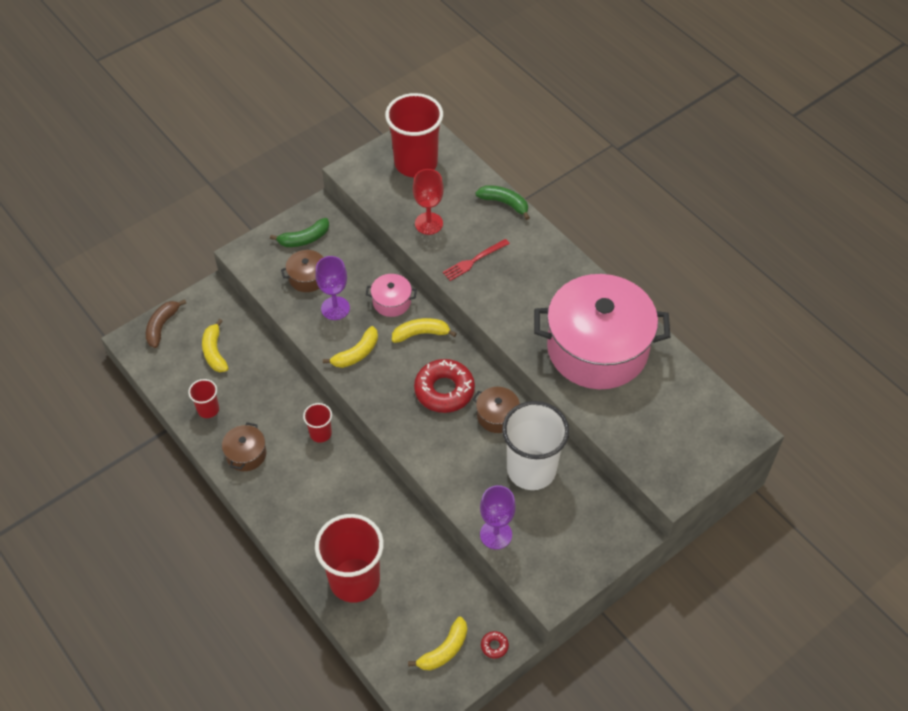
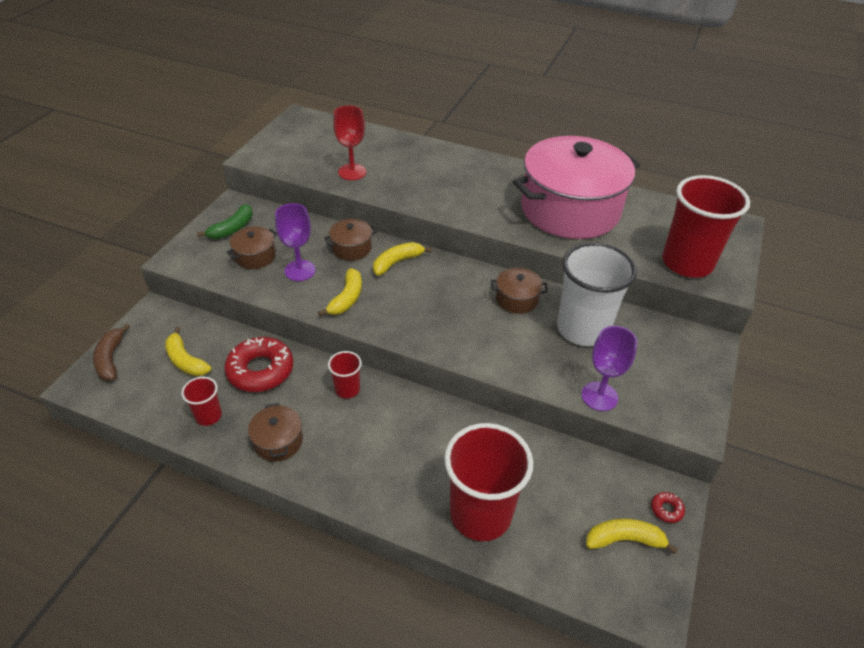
camera: 30 degrees left, 10 degrees down
(391, 302) = (351, 248): pink pot -> brown pot
(416, 163) = (309, 137): red cup -> red cup (687, 263)
(444, 390) = (453, 297): red donut -> red donut (260, 370)
(444, 650) = (624, 539): yellow banana -> yellow banana turned 105 degrees counterclockwise
(474, 261) = (413, 185): red fork -> none
(504, 203) = (407, 141): green banana -> none

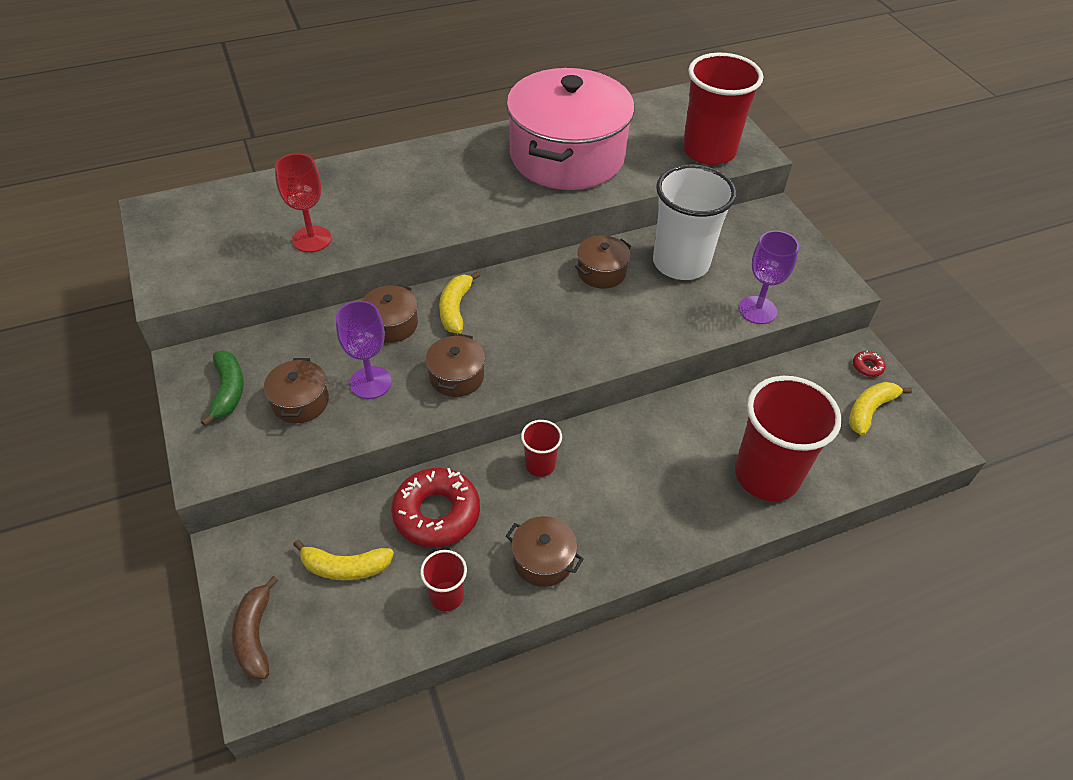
camera: 45 degrees left, 5 degrees up
(111, 359) = (255, 635): brown banana -> brown banana turned 45 degrees clockwise
(347, 298) = (456, 376): yellow banana -> brown pot

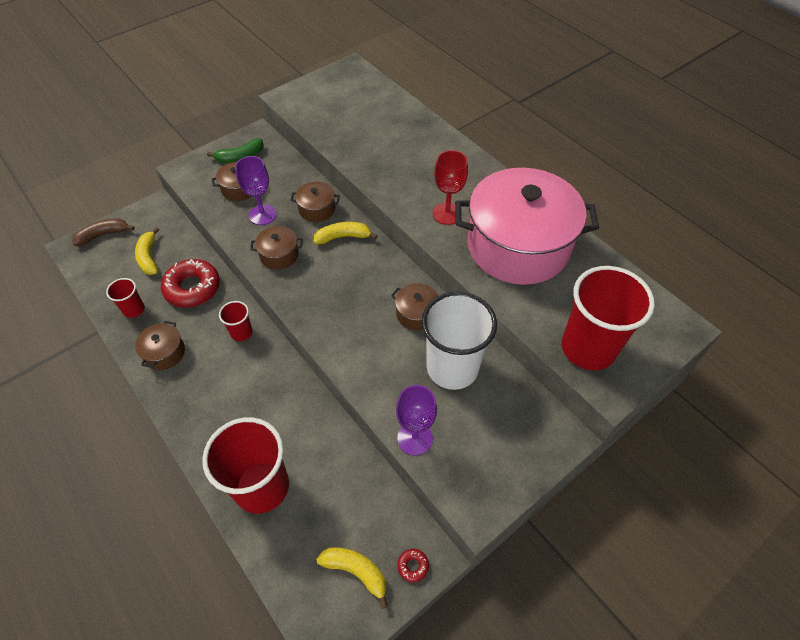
camera: 75 degrees right, 5 degrees up
(312, 239) = (353, 138): red goblet -> red goblet (447, 213)

